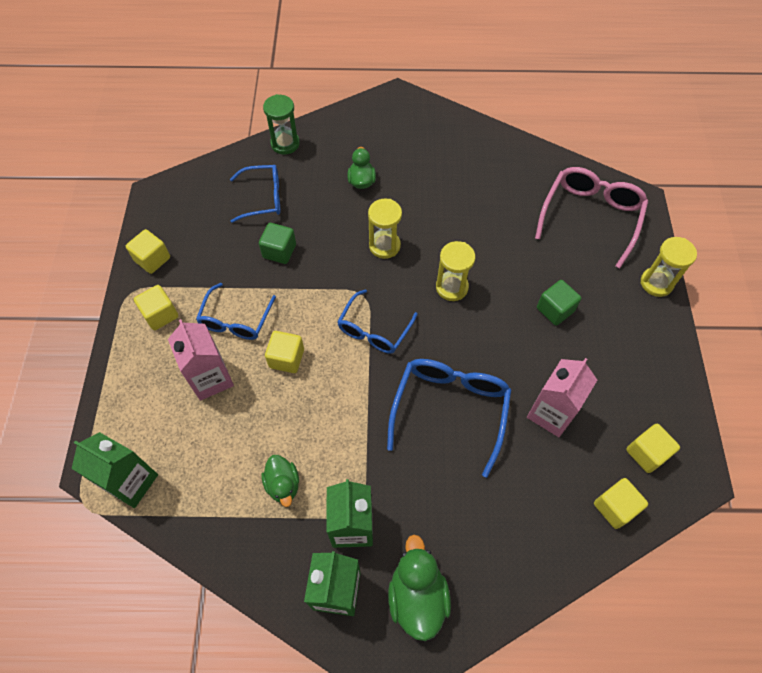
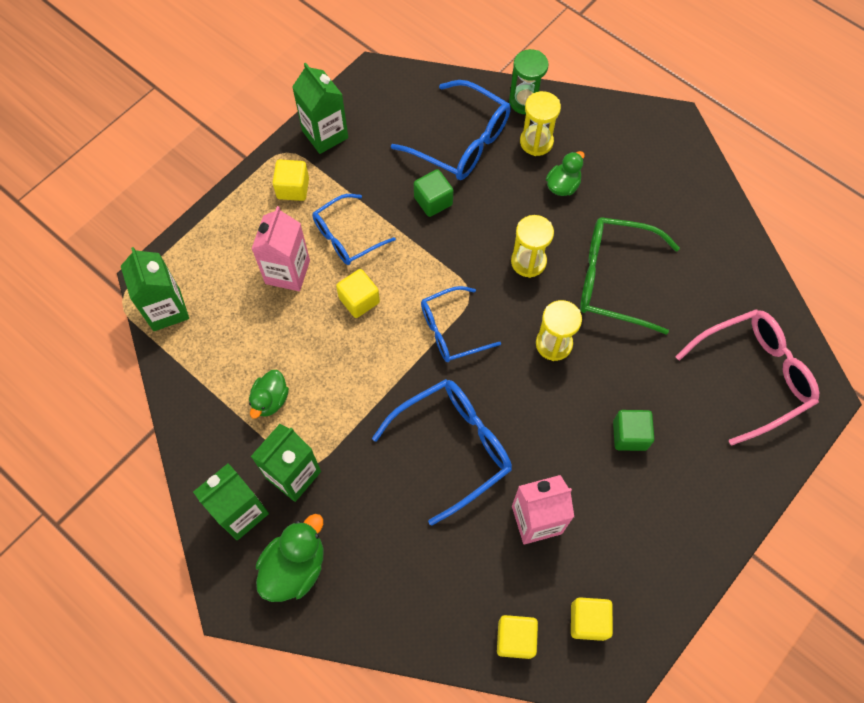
camera: 40 degrees right, 5 degrees up
(152, 259) = (325, 134): yellow cube -> green carton
(262, 198) = (460, 141): blue glasses -> blue glasses, size x1.52
(452, 217) = (615, 280): none -> green glasses
(656, 283) = (755, 486): yellow hourglass -> yellow hourglass (536, 142)

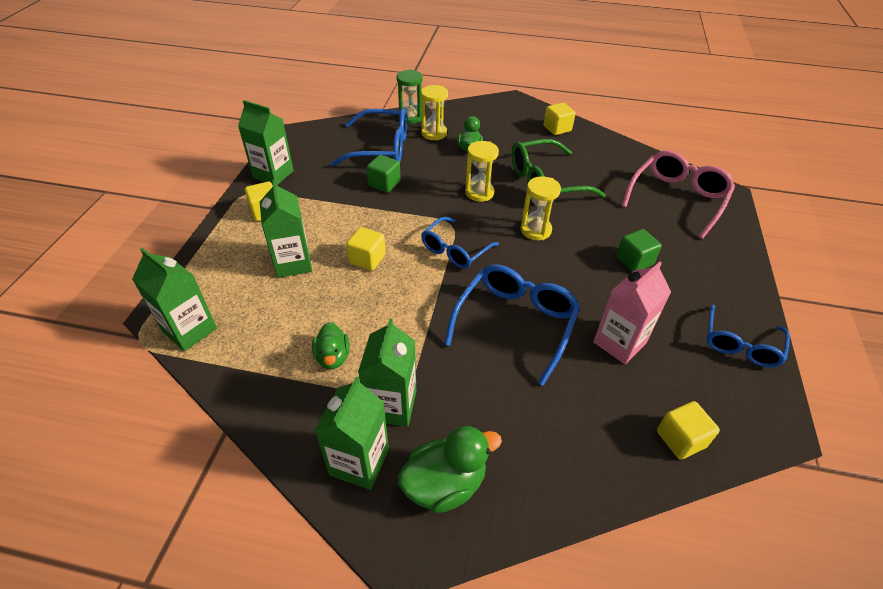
camera: 30 degrees left, 20 degrees down
(287, 272) = (293, 263): pink carton -> green carton
(295, 567) = (445, 484): green duck -> green duck turned 60 degrees clockwise
(347, 236) = (330, 224): blue glasses -> blue glasses (740, 344)
(588, 621) = (720, 395): yellow cube -> yellow cube (557, 128)

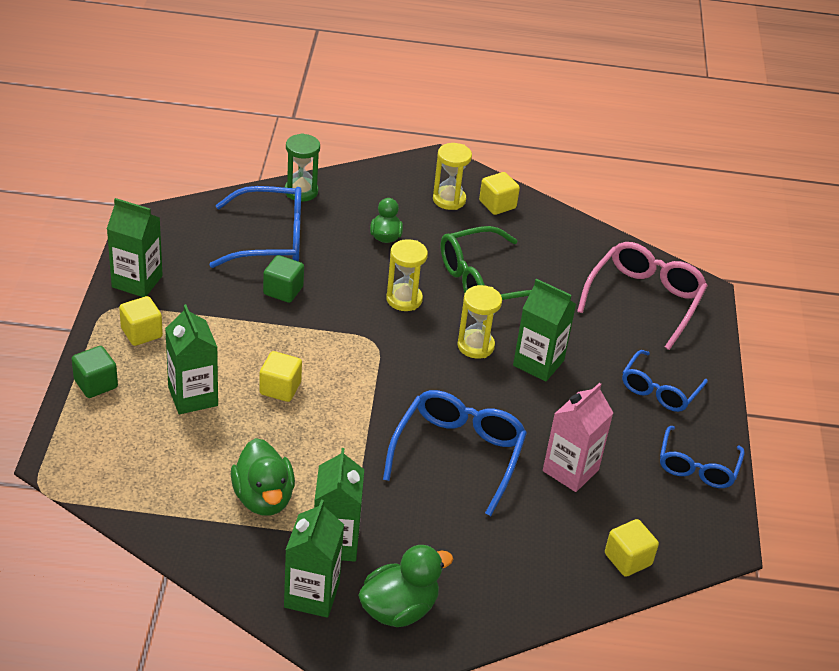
camera: 10 degrees left, 5 degrees down
(190, 330) = (95, 477): green carton -> green carton (538, 363)
(333, 357) = (263, 498): green duck -> green duck, size x1.55
(434, 133) = (336, 216): yellow hourglass -> yellow hourglass (449, 200)
(455, 250) = (382, 373): blue glasses -> blue glasses (660, 389)
(634, 261) = (590, 379): green cube -> green cube (96, 384)

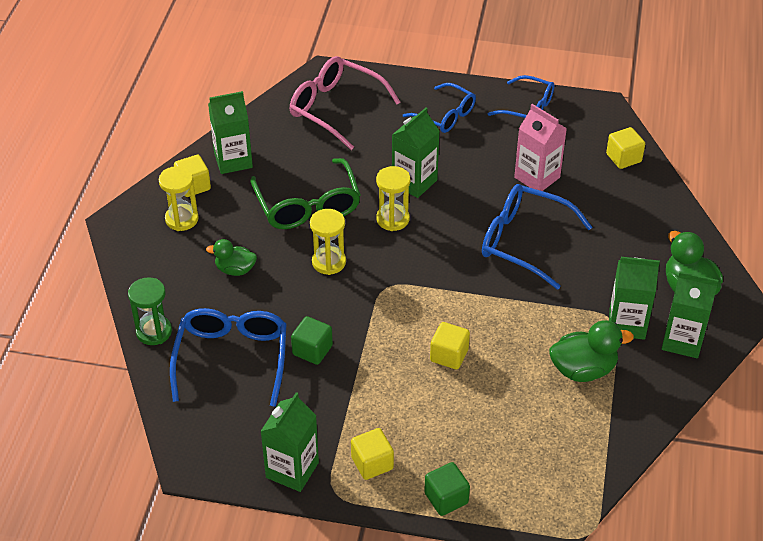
camera: 80 degrees left, 5 degrees up
(193, 396) = (461, 420): green carton -> green carton (233, 160)

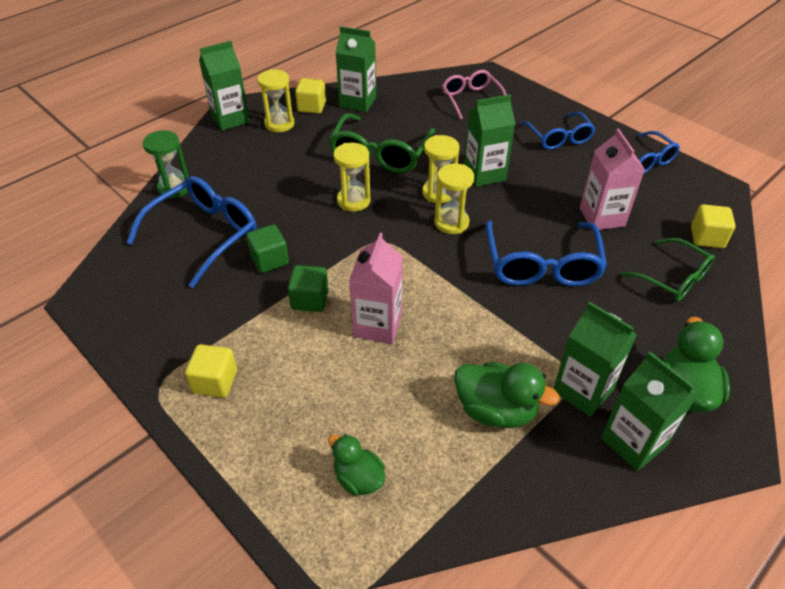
camera: 35 degrees right, 0 degrees up
(235, 269) = (278, 173): green duck -> green duck (358, 478)
(292, 470) = (148, 347): green carton -> green carton (230, 119)
(336, 109) = (471, 99): pink glasses -> pink glasses, size x0.66
(427, 241) = (451, 223): none -> yellow hourglass
(446, 498) = (242, 456): green cube -> green cube (310, 300)
(449, 355) = (377, 325): yellow cube -> pink carton
(525, 242) = (541, 264): blue glasses -> blue glasses turned 150 degrees counterclockwise
(623, 205) = (672, 278): none -> green glasses

